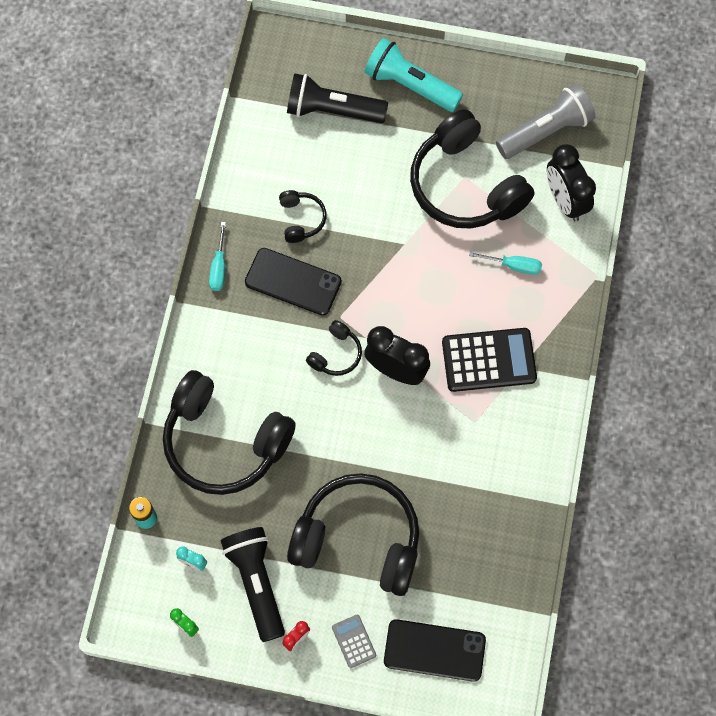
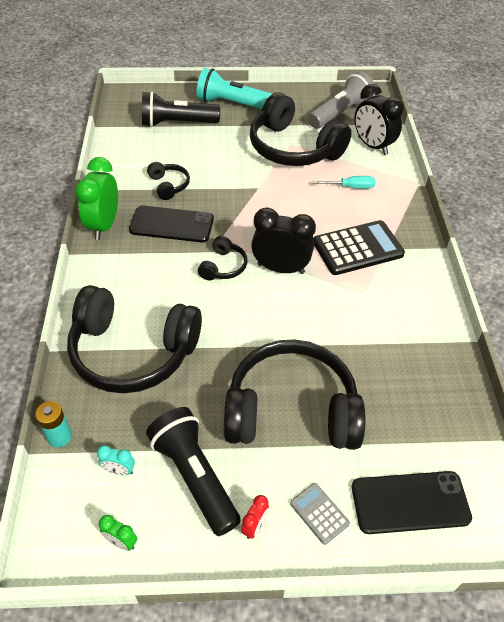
camera: 15 degrees left, 20 degrees down
(219, 268) = (104, 225): turquoise screwdriver -> green clock

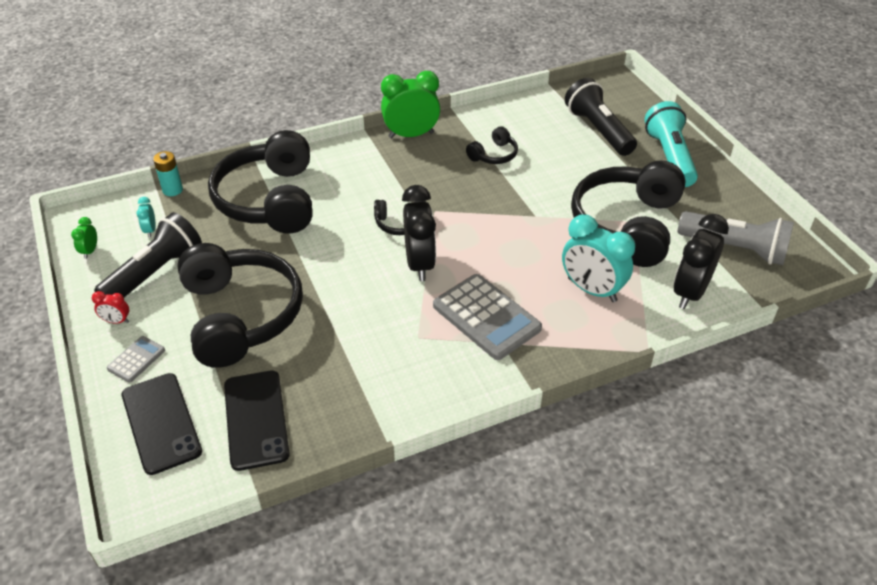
camera: 70 degrees right, 5 degrees down
(172, 224) = (438, 174): black phone -> black phone (256, 419)
(351, 187) = (591, 290): turquoise screwdriver -> turquoise clock
(358, 248) = (486, 317): black calculator -> grey calculator

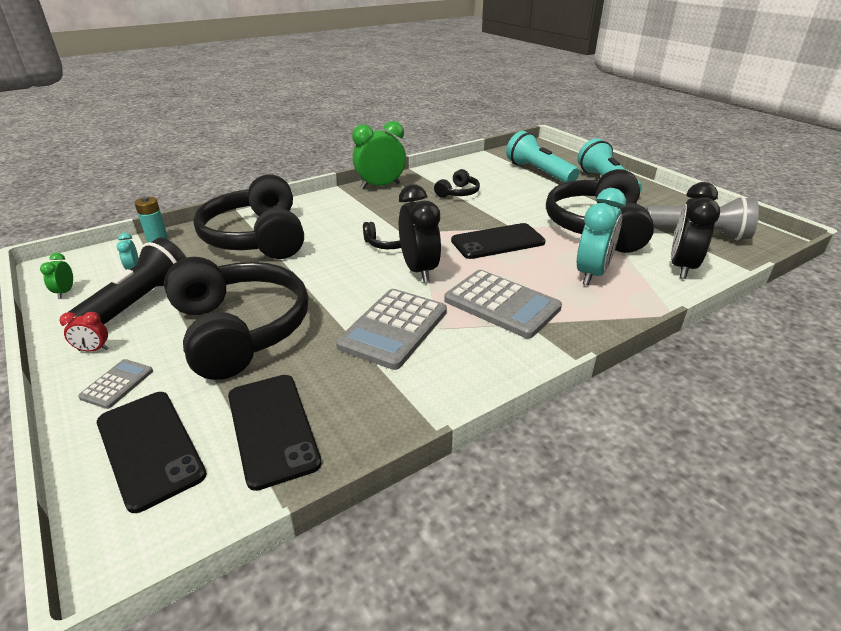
camera: 10 degrees left, 10 degrees down
(377, 332) = (393, 328): none -> grey calculator
(511, 234) = (498, 242): none -> black phone
(591, 290) = (592, 273): turquoise clock -> turquoise clock turned 90 degrees counterclockwise
(598, 130) = (538, 172): black flashlight -> turquoise flashlight

